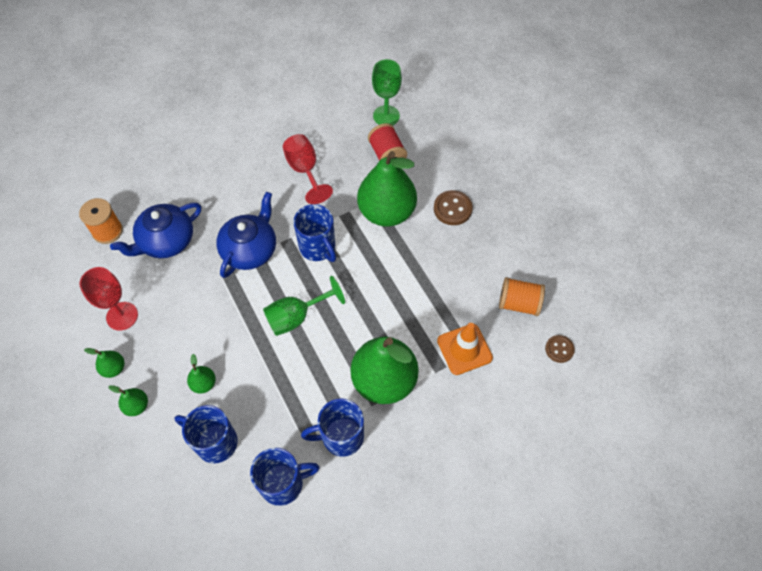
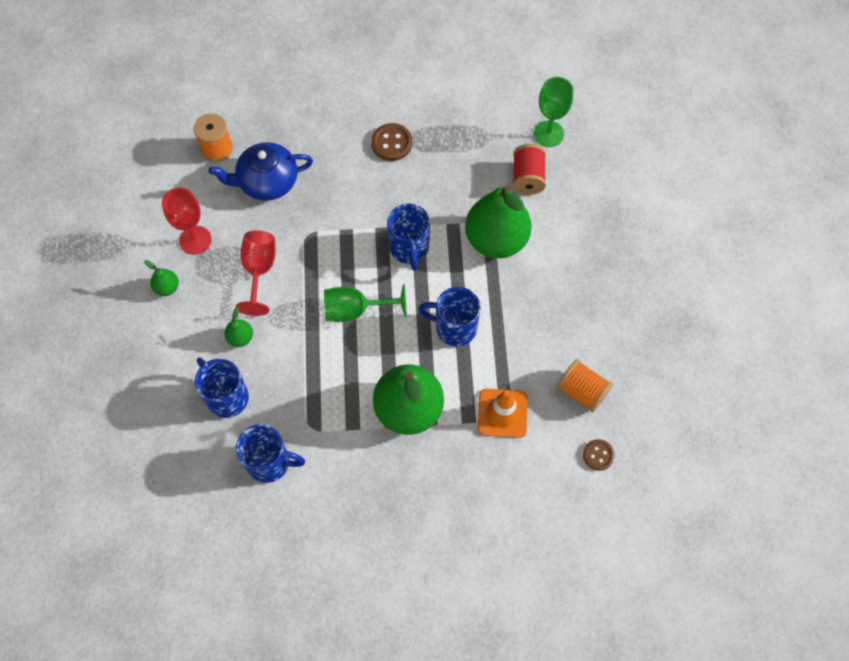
camera: 25 degrees right, 5 degrees up
(137, 406) = (172, 332): green pear -> none
(250, 250) = (342, 223): blue teapot -> none
(305, 170) = (435, 161): red goblet -> red goblet (259, 270)
(341, 436) = (342, 444): blue mug -> blue mug (454, 327)
(452, 209) = (566, 264): brown button -> brown button (391, 143)

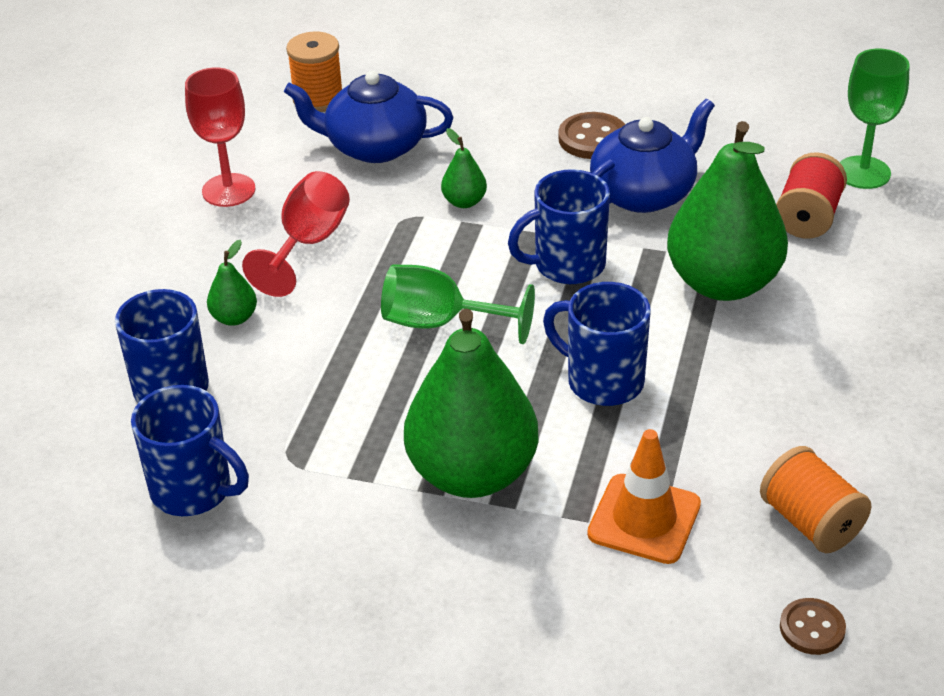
camera: 20 degrees right, 25 degrees down
(167, 287) = (154, 235): green pear -> green pear (464, 202)
(409, 248) = (567, 265): blue mug -> blue mug turned 60 degrees clockwise
(434, 181) = (644, 193): none -> blue teapot

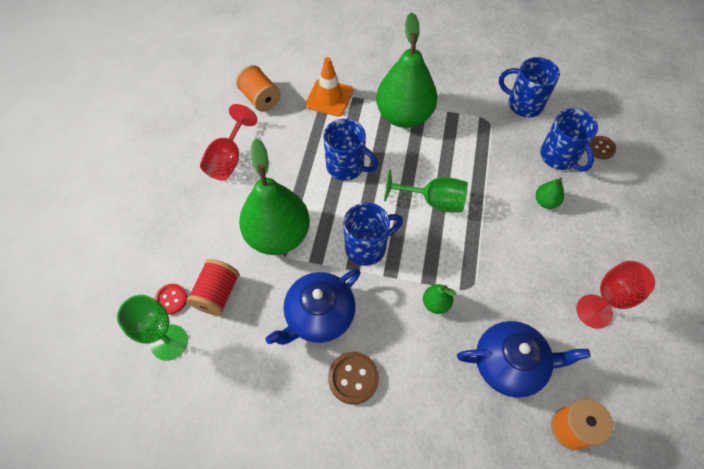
camera: 175 degrees right, 20 degrees up
(308, 244) = (524, 261): red goblet -> red goblet (228, 159)
(812, 628) = (269, 58): brown button -> brown button (601, 148)
(879, 213) = (171, 299): none -> red button

